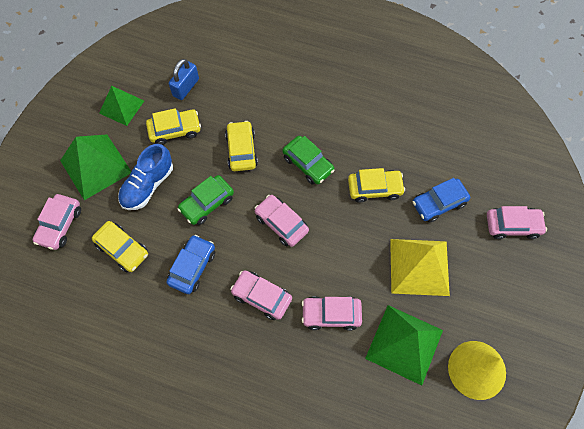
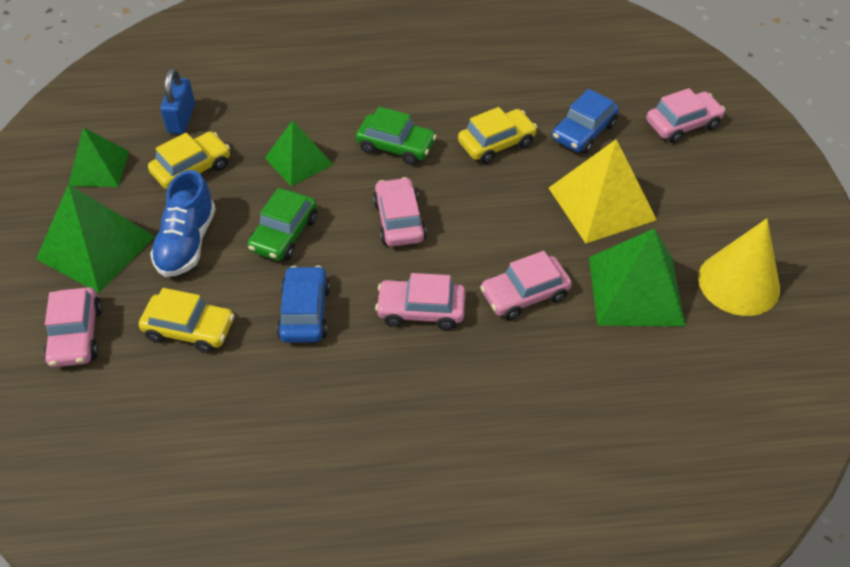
camera: 25 degrees left, 15 degrees down
(241, 150) = (298, 161): yellow car -> green pyramid
(281, 223) = (399, 220): pink car -> pink car turned 60 degrees clockwise

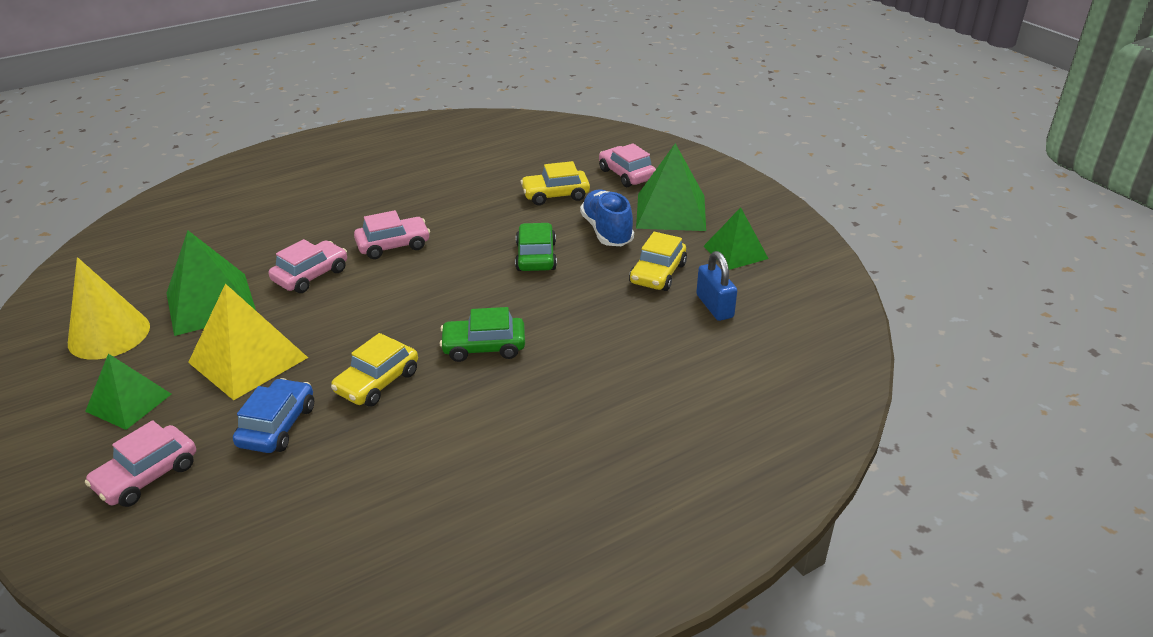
camera: 155 degrees right, 15 degrees down
(298, 161) = (570, 307): green pyramid -> green pyramid (129, 402)
(304, 312) = (482, 222): blue car -> none
(399, 220) = (444, 291): pink car -> none

